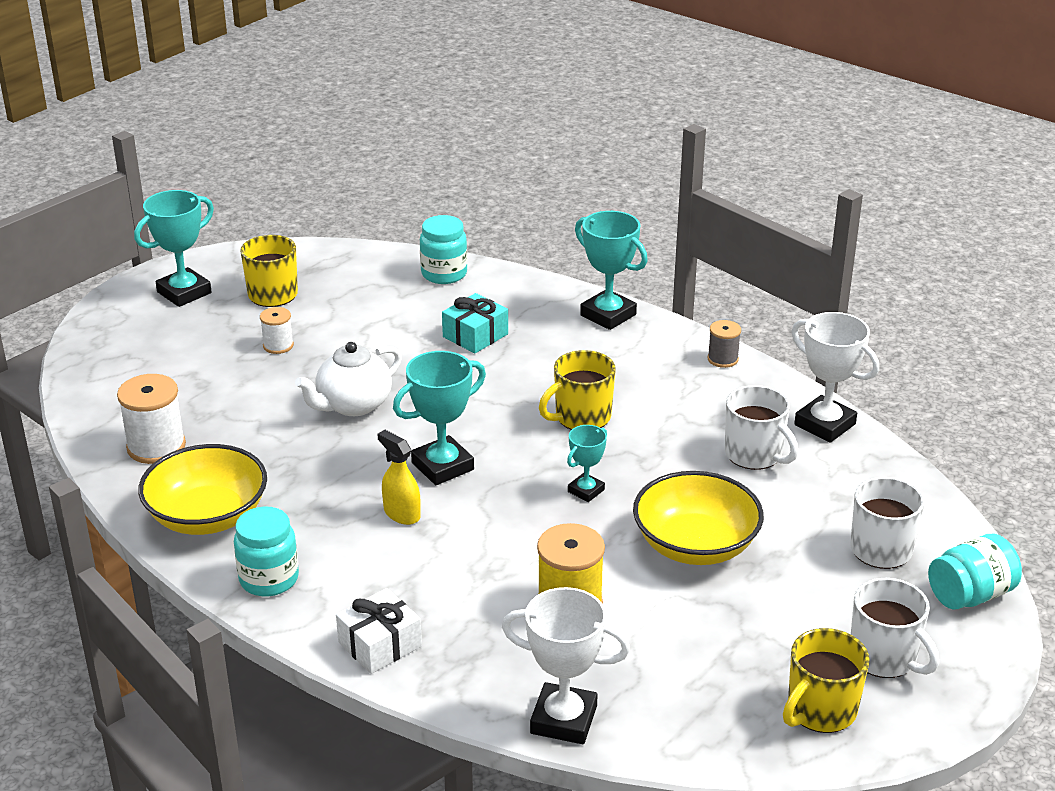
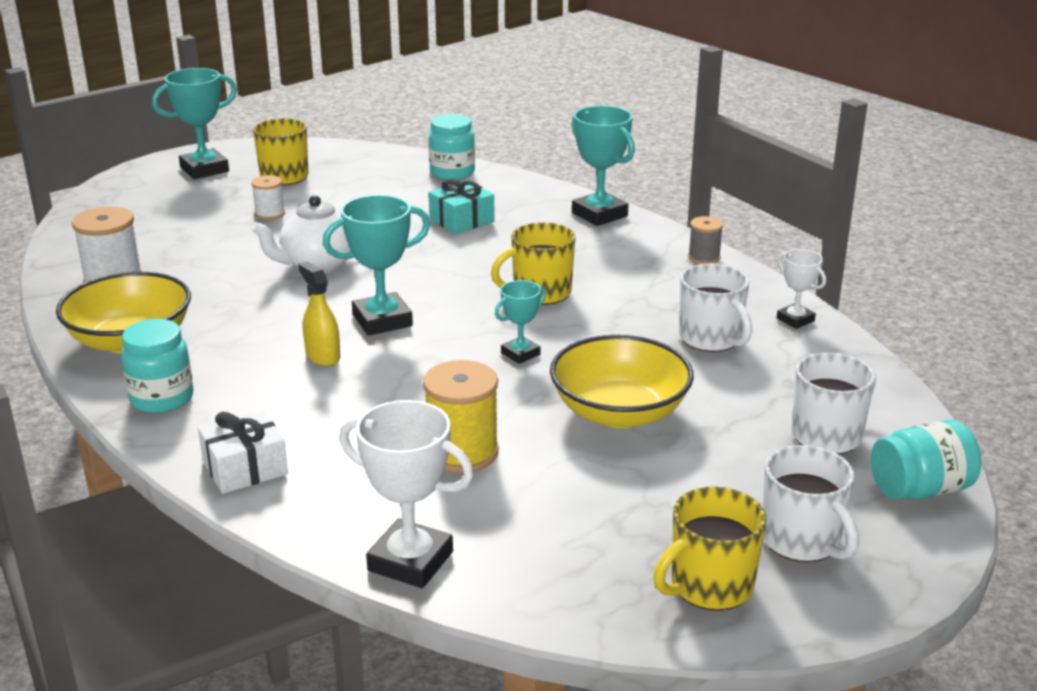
camera: 10 degrees right, 5 degrees down
(825, 424) = (795, 320): white trophy -> white trophy, size x0.57

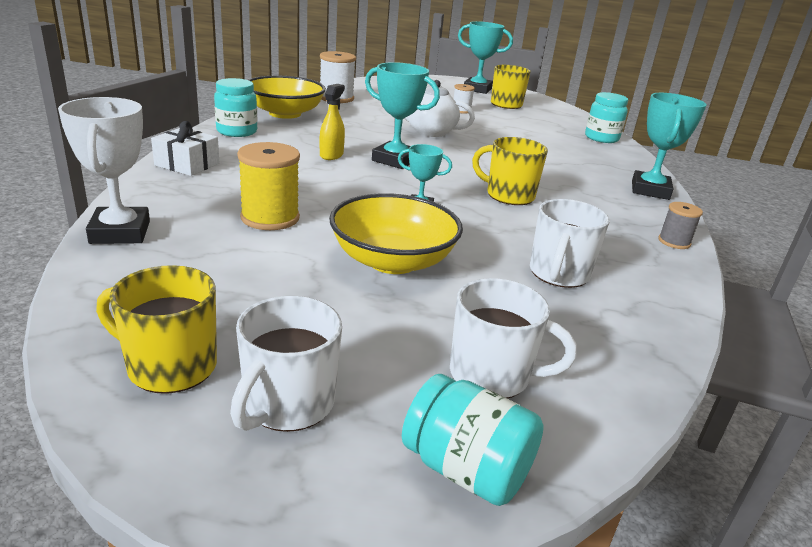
camera: 50 degrees right, 0 degrees up
(462, 220) = (551, 153): turquoise gift -> none
(795, 320) = (660, 308): white trophy -> none

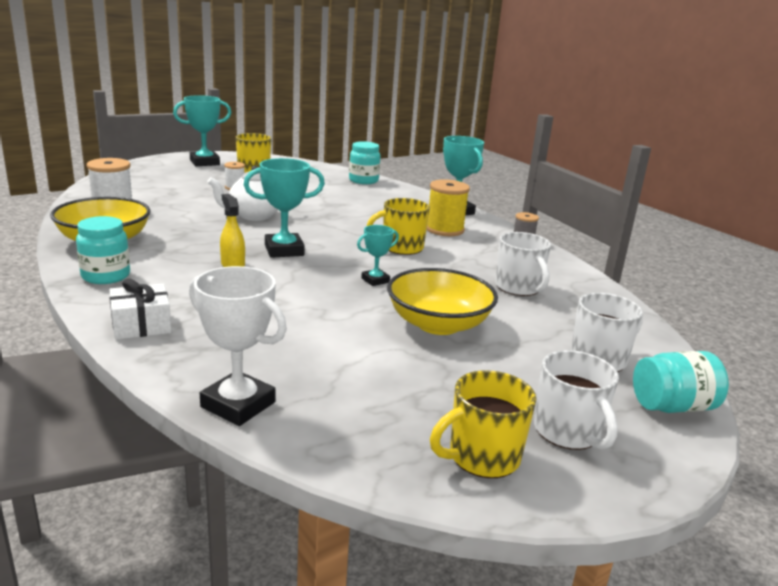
camera: 45 degrees left, 5 degrees down
(270, 218) = (309, 335): yellow spool -> yellow spool (444, 230)

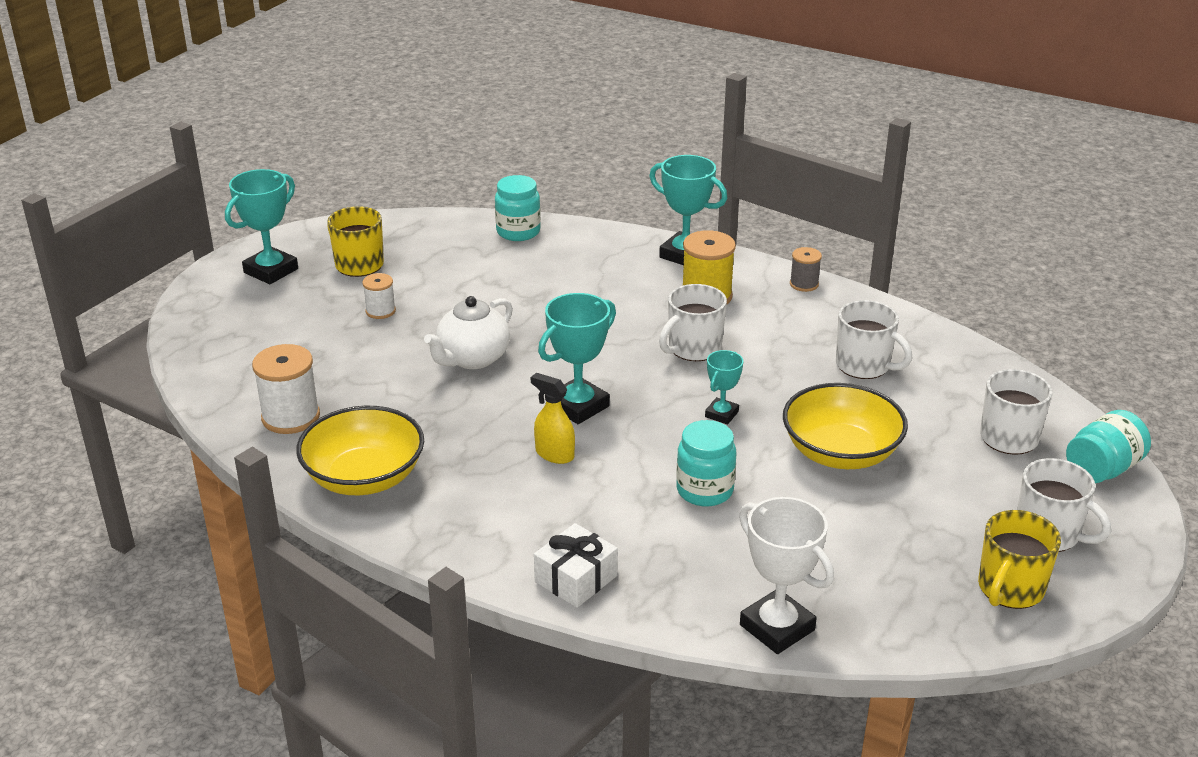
camera: 25 degrees left, 10 degrees up
(106, 276) = (445, 530): turquoise jar -> turquoise jar (704, 490)
(238, 405) = (777, 627): white trophy -> white trophy turned 45 degrees clockwise
(401, 247) = (693, 348): yellow mug -> white mug

